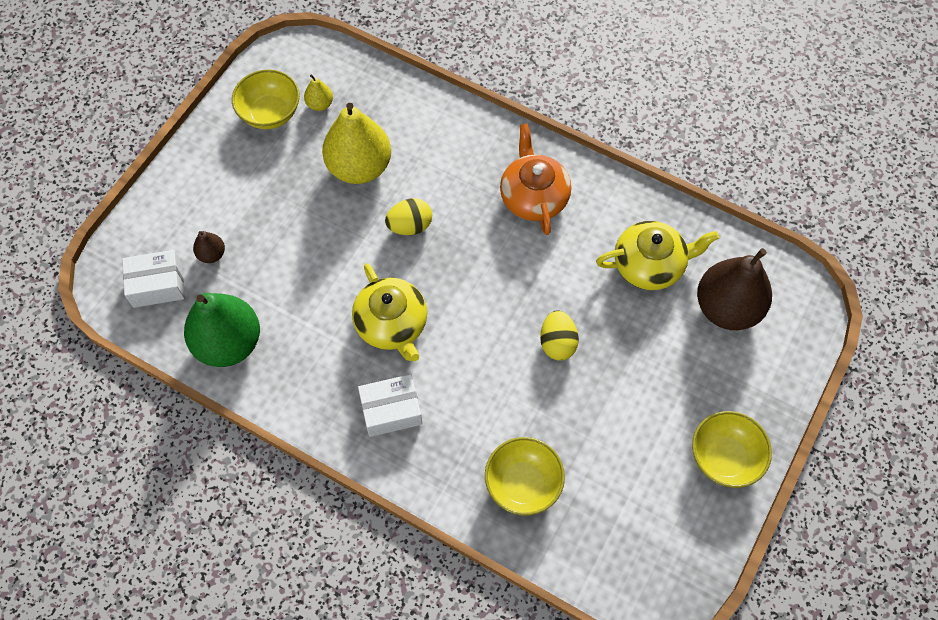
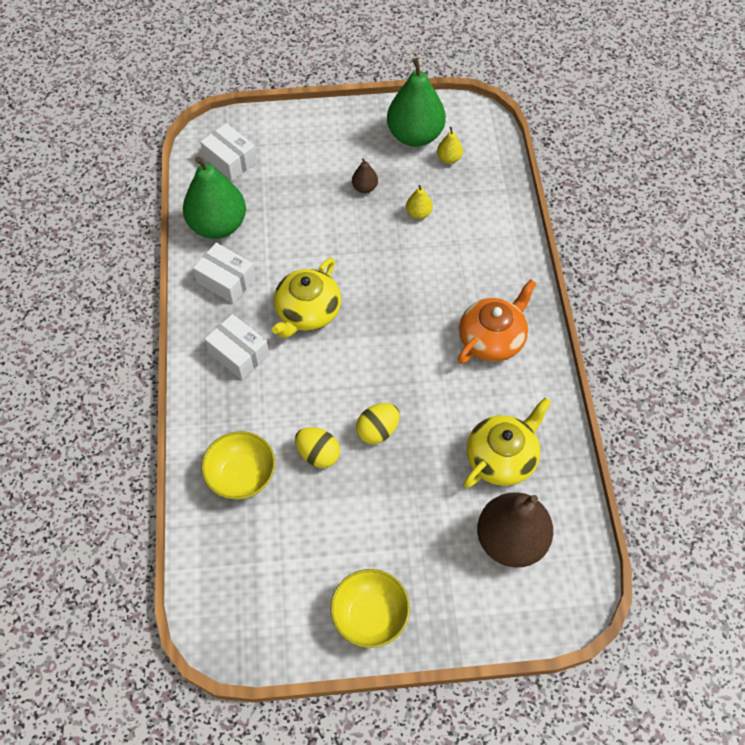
camera: 55 degrees right, 5 degrees down
(212, 254) = (277, 174): brown pear -> brown pear (365, 188)
(270, 113) = (415, 136): yellow bowl -> green pear
(300, 373) = (226, 280): none -> white box
(359, 167) = (418, 213): yellow pear -> yellow pear, size x0.44
(410, 226) = (397, 274): yellow egg -> yellow egg (318, 454)
(650, 265) = (502, 457): yellow teapot -> yellow teapot turned 90 degrees counterclockwise

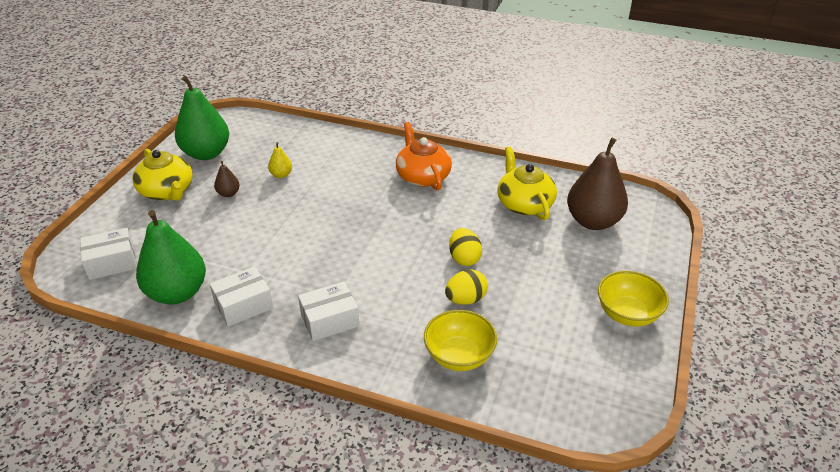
camera: 65 degrees left, 20 degrees down
(307, 312) = (321, 263): yellow teapot -> yellow teapot (167, 191)
(449, 158) = (246, 145): yellow pear -> none

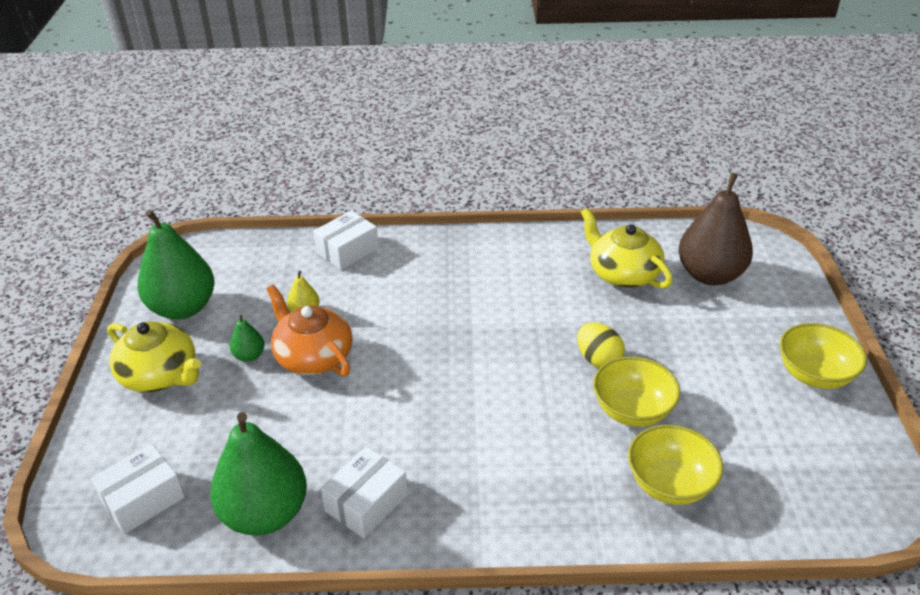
camera: 20 degrees left, 0 degrees up
(228, 193) = (249, 356): brown pear -> green pear
(330, 320) = (489, 487): white box -> white box (347, 250)
(422, 176) = (484, 269): orange teapot -> orange teapot (313, 356)
(465, 299) = (632, 410): yellow egg -> yellow bowl

